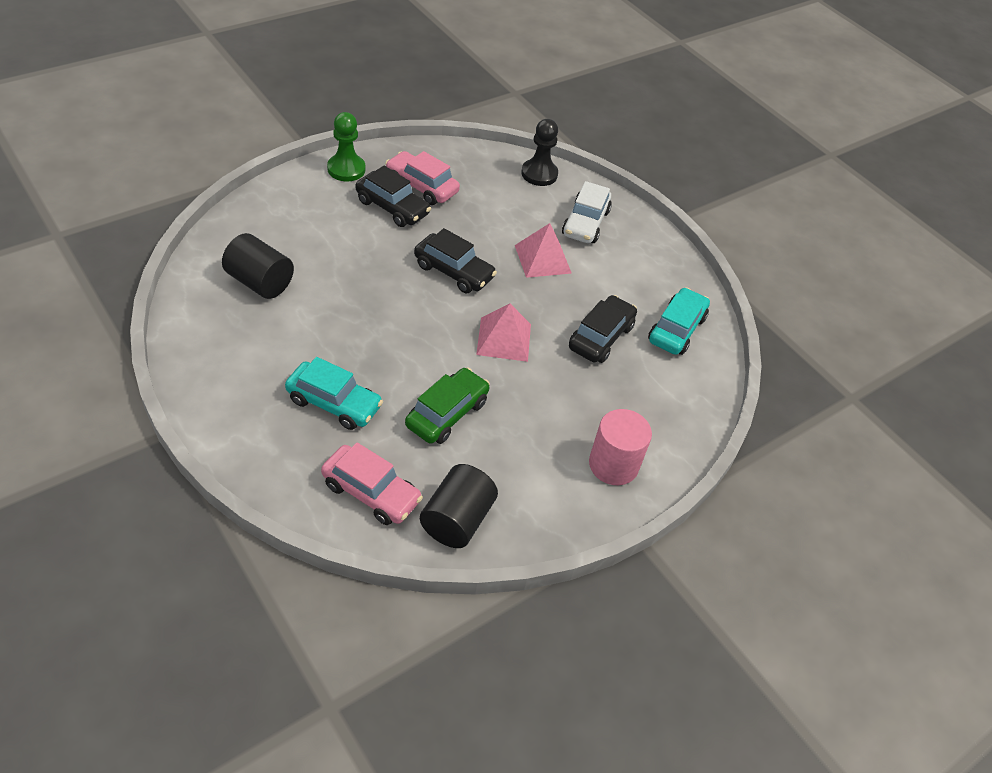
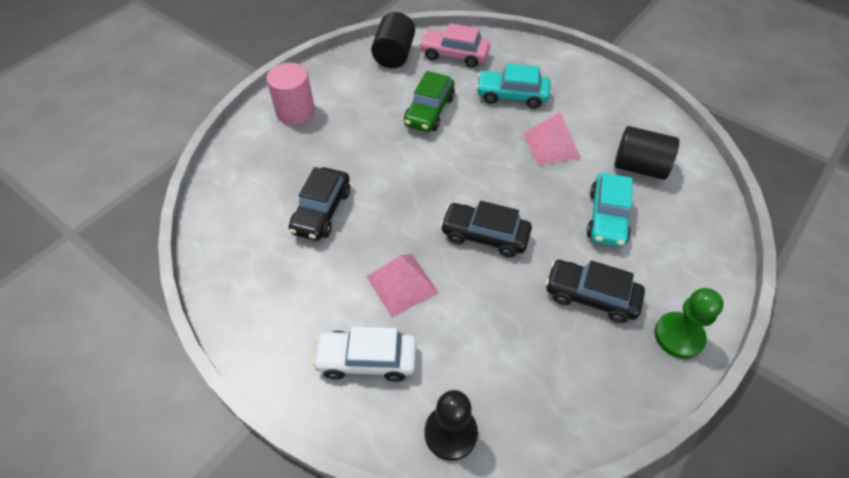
camera: 170 degrees right, 5 degrees up
(421, 186) = (581, 343): pink car -> none
(504, 339) = (409, 182): pink pyramid -> pink pyramid (551, 145)
(585, 223) = (366, 360): white car -> white car turned 90 degrees counterclockwise
(676, 329) = (246, 244): turquoise car -> turquoise car (607, 217)

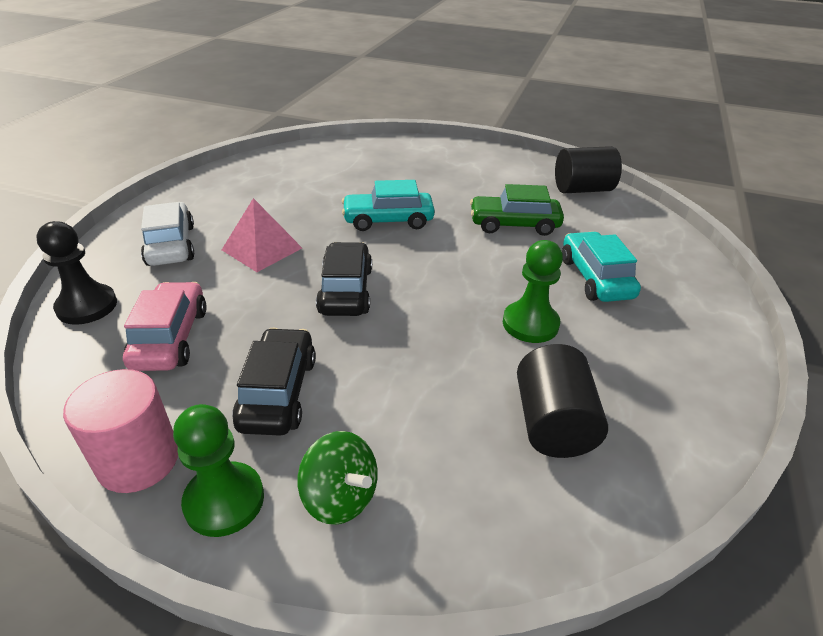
camera: 70 degrees right, 15 degrees down
(295, 111) = (452, 157): pink cylinder -> pink cylinder (138, 460)
(322, 211) = (336, 192): black car -> none
(454, 55) = (625, 225): pink car -> pink car (170, 338)
(551, 145) = (530, 324): pink pyramid -> green pawn
(607, 217) = (426, 395): turquoise car -> turquoise car (388, 220)
(681, 277) = (340, 497): none -> green spinning top

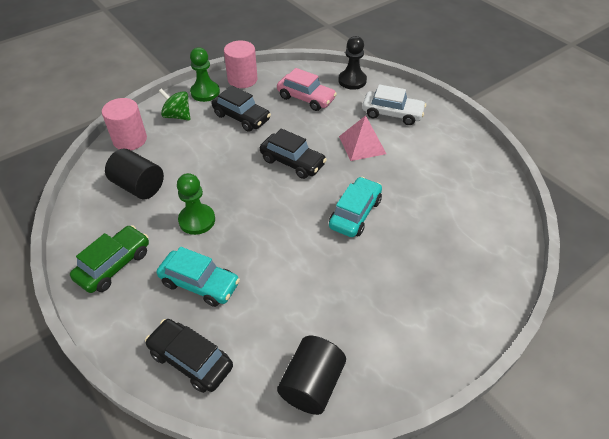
camera: 125 degrees right, 10 degrees up
(340, 497) = (177, 116): green spinning top -> green spinning top turned 45 degrees clockwise
(475, 530) = (130, 140): none -> pink cylinder
(514, 224) = (295, 283): green car -> green car (114, 265)
(658, 247) = (191, 360): none -> black car

